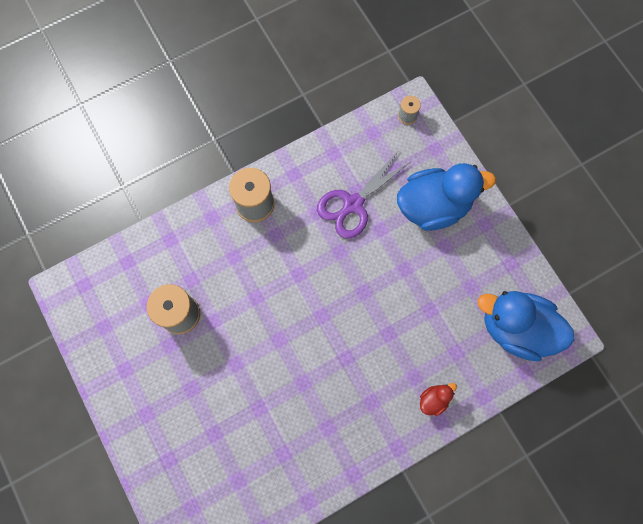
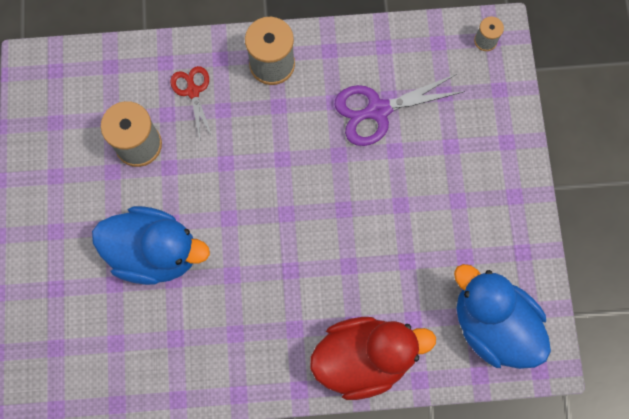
camera: 25 degrees right, 0 degrees up
(203, 252) = (193, 91): none -> red scissors
(433, 206) = (466, 151): blue duck -> blue duck (155, 252)
(434, 399) = (363, 358): red duck -> red duck, size x2.38

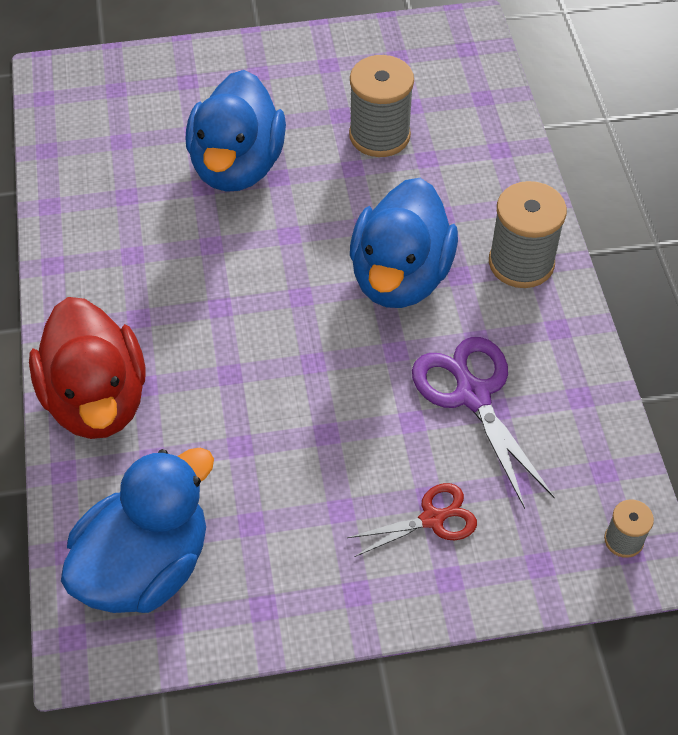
camera: 85 degrees right, 20 degrees down
(193, 91) = (464, 181): red scissors -> red scissors (433, 519)
(276, 144) = (400, 277): none -> blue duck

